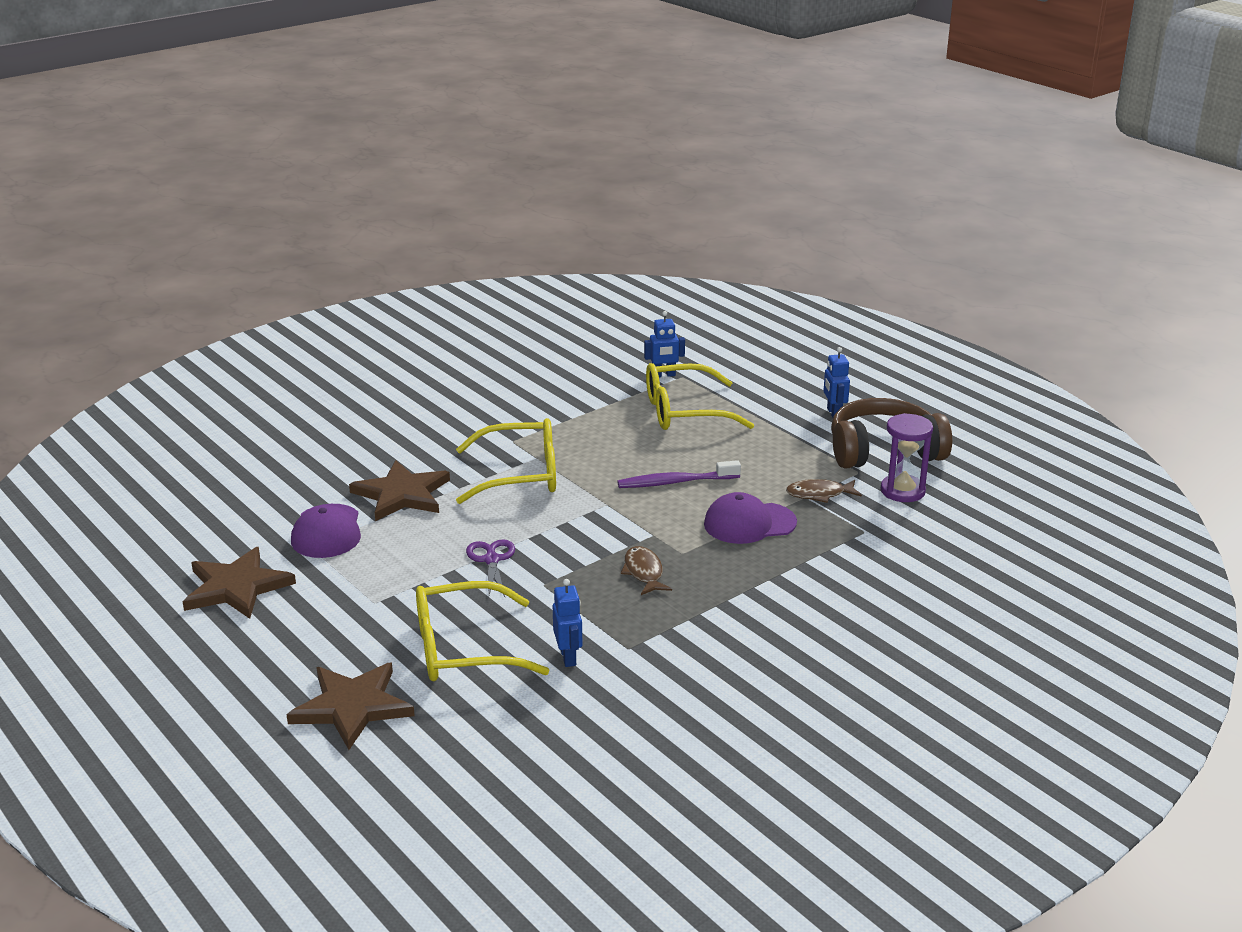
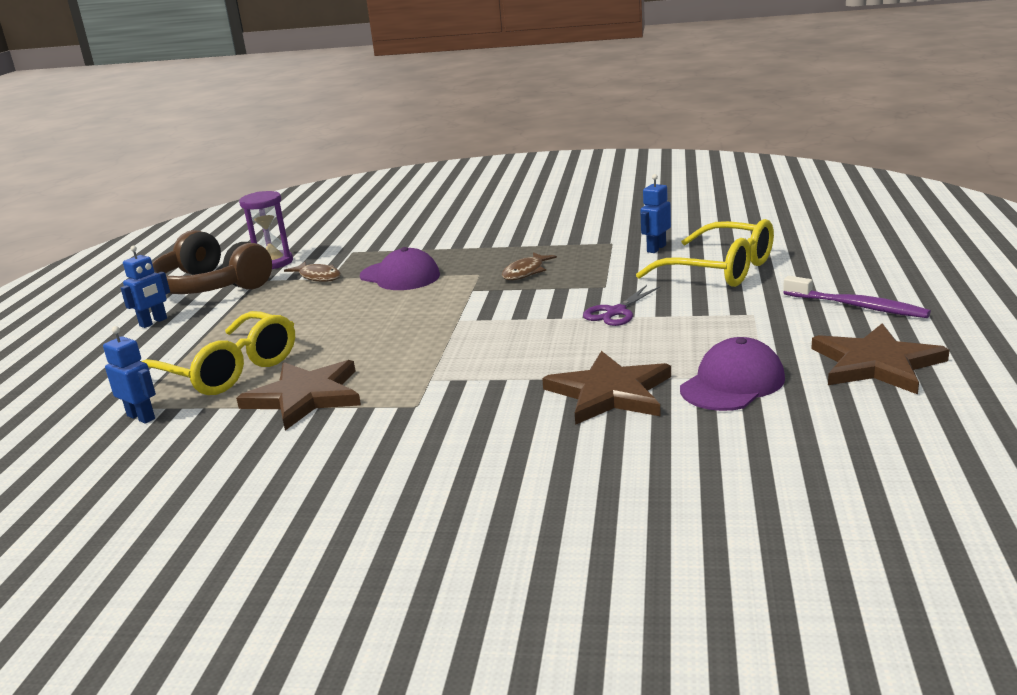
camera: 130 degrees left, 5 degrees down
(352, 707) = (839, 263): brown star -> brown star (305, 397)
(520, 475) = (474, 368): yellow glasses -> none
(675, 482) = (378, 317): purple toothbrush -> purple toothbrush (857, 306)

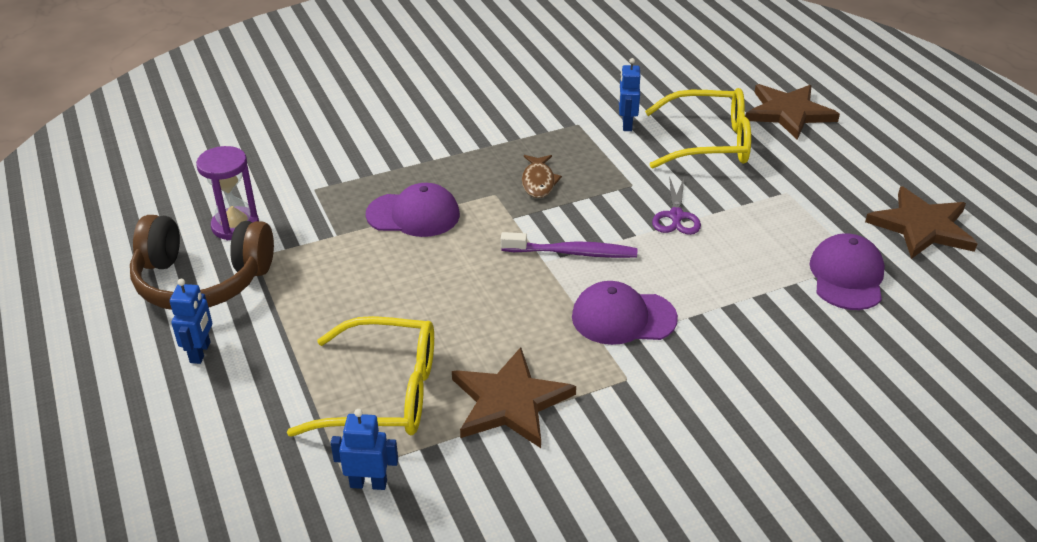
camera: 35 degrees left, 15 degrees up
(318, 277) = (320, 236): brown fish -> none
(471, 367) = (623, 318): none -> purple cap
(609, 393) = (768, 314): brown star -> brown star (788, 113)
(857, 306) = (853, 165): purple toothbrush -> purple toothbrush (572, 253)

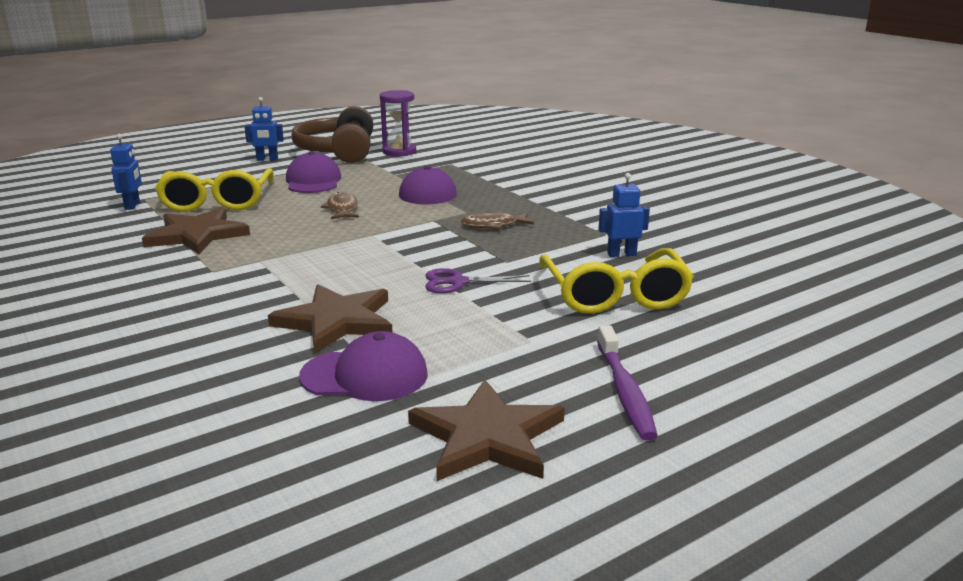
camera: 80 degrees right, 15 degrees down
(454, 281) = (342, 209): none -> brown fish
(572, 253) = (386, 243): purple toothbrush -> purple toothbrush (625, 391)
(623, 318) = (294, 266): purple cap -> purple cap (313, 181)
(788, 113) = (726, 342): brown star -> brown star (336, 321)

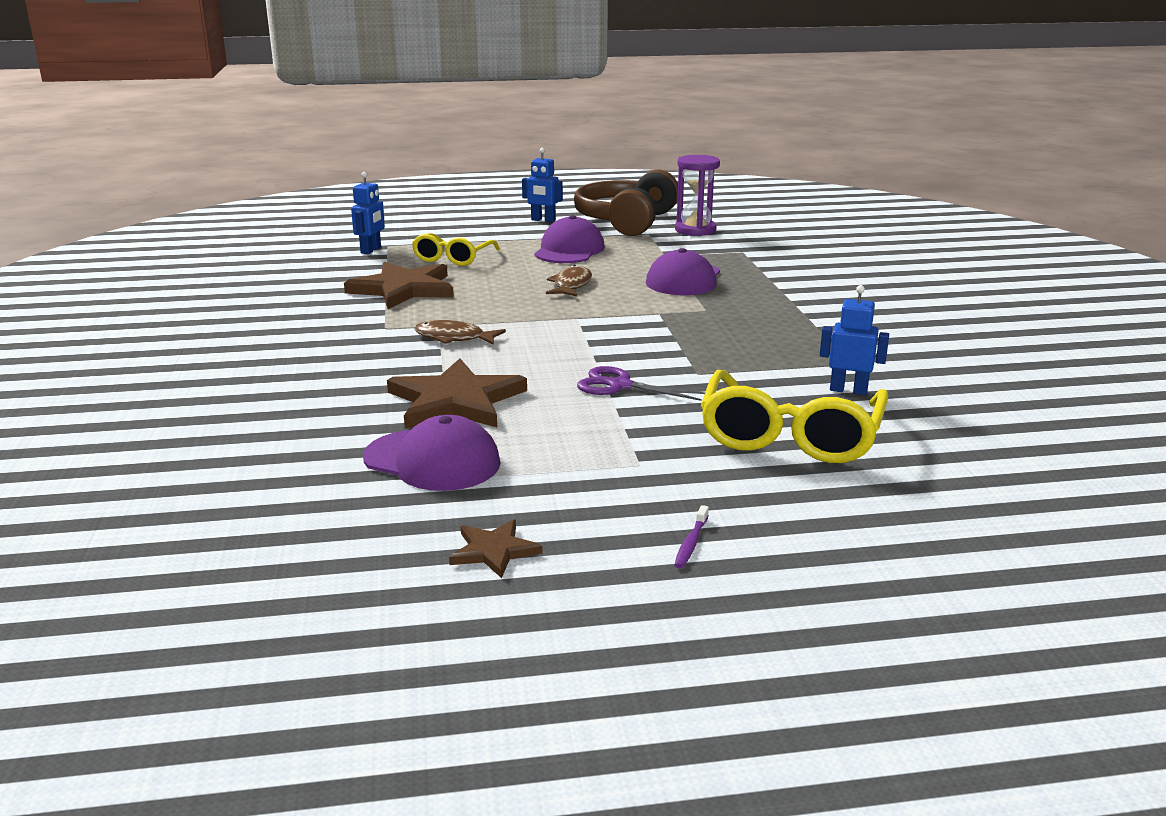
camera: 25 degrees right, 0 degrees up
(217, 201) = (453, 258): yellow glasses -> yellow glasses, size x0.63
(487, 436) = (494, 551): brown star -> brown star, size x0.50
(493, 225) = (722, 330): brown fish -> brown fish (453, 338)
(625, 391) = (691, 543): purple toothbrush -> purple toothbrush, size x0.45

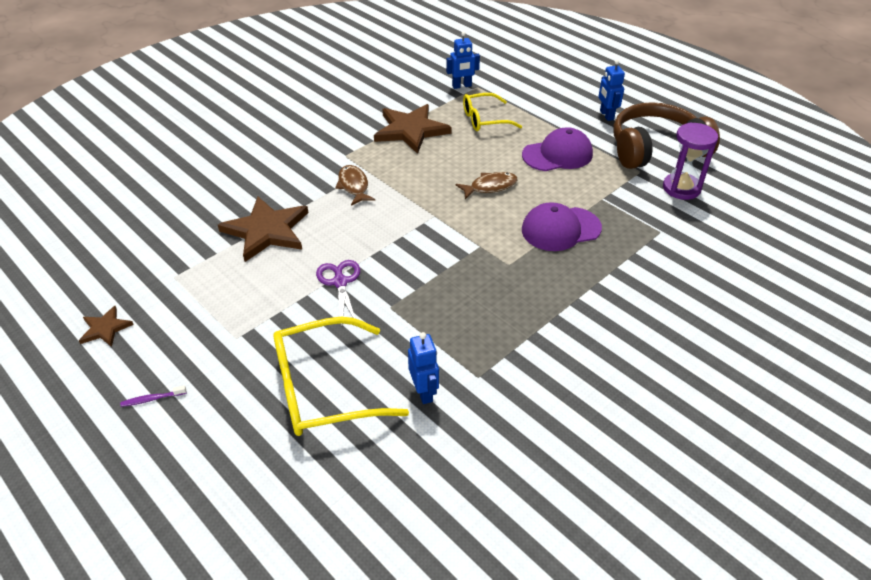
camera: 55 degrees right, 20 degrees up
(432, 461) = (188, 260): purple cap -> none

